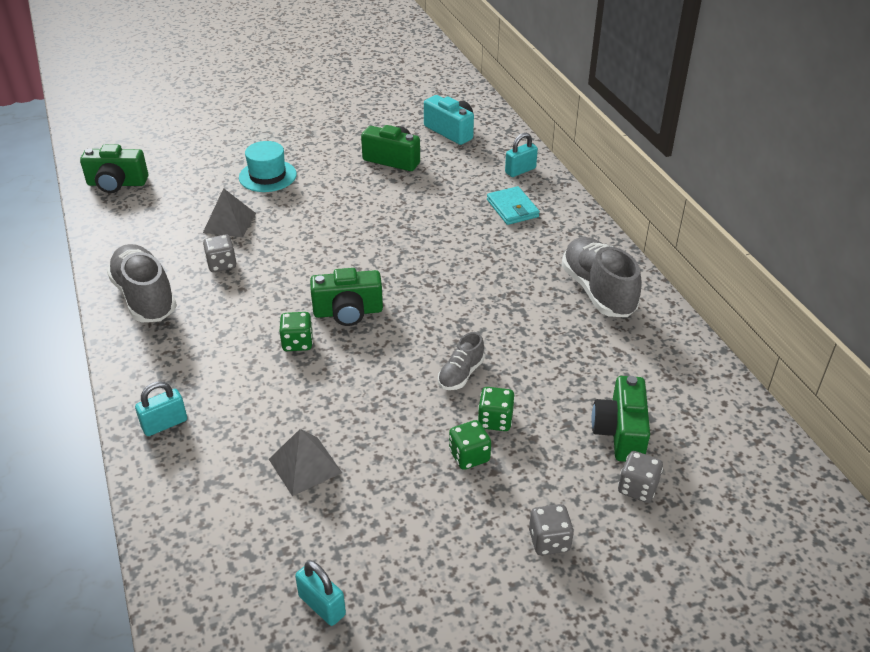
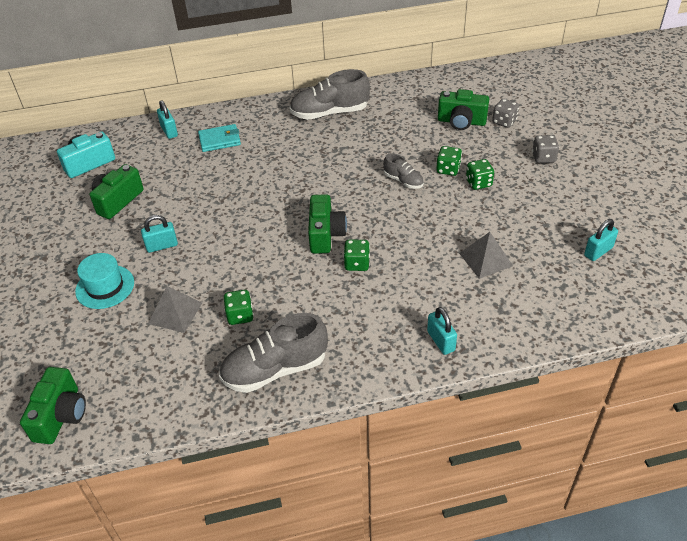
camera: 80 degrees left, 5 degrees up
(222, 264) = (240, 315): grey dice -> green dice
(325, 198) = (162, 246): none -> turquoise padlock

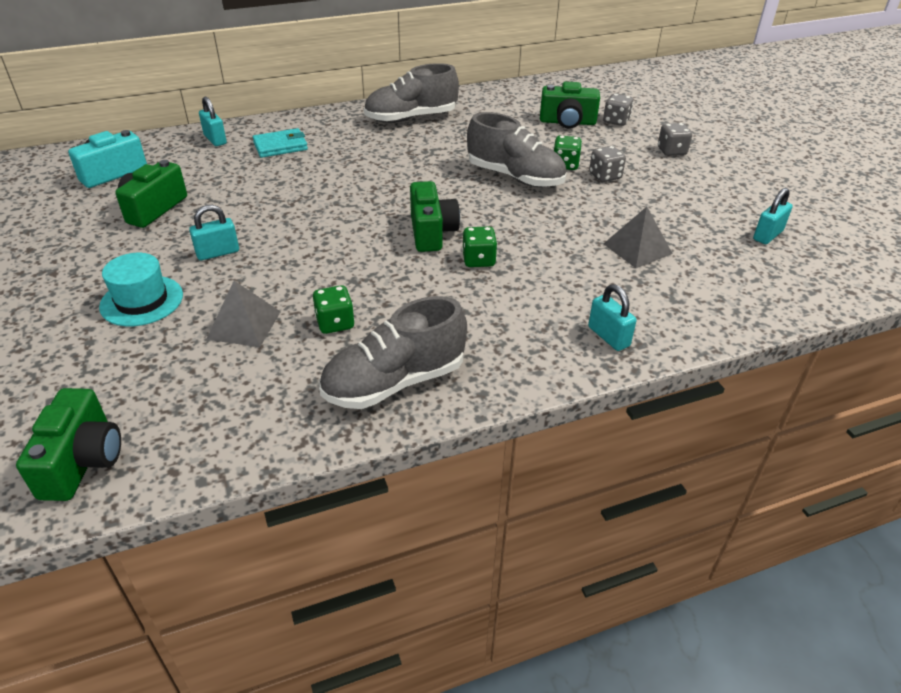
camera: 10 degrees left, 5 degrees down
(403, 181) = (515, 177): grey shoe -> grey shoe, size x1.90
(478, 183) = (605, 176): green dice -> grey dice

